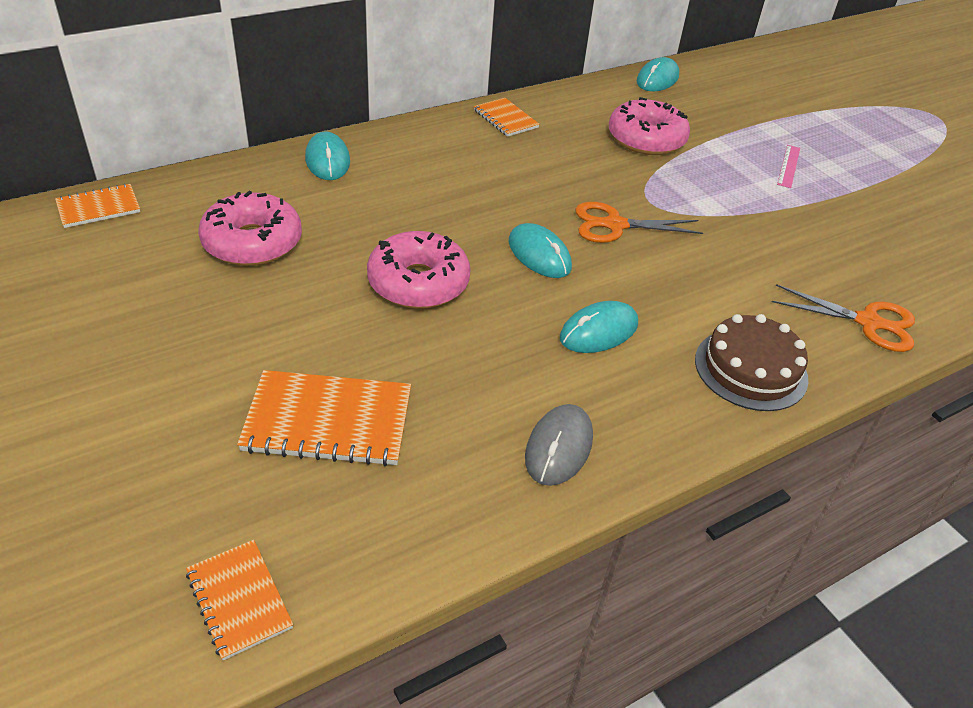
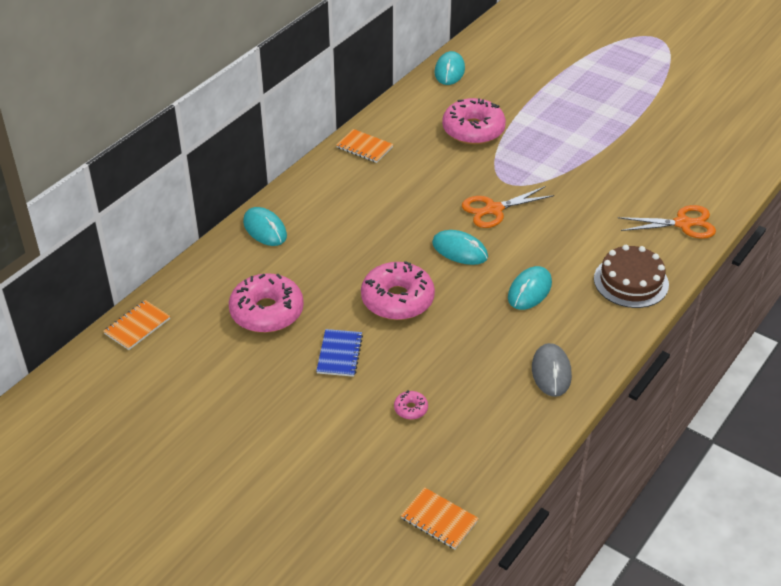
camera: 20 degrees left, 0 degrees up
(295, 319) = (339, 354): none -> blue notebook
(328, 421) = (411, 409): orange notebook -> pink donut
(788, 166) = (580, 119): pink ruler -> none

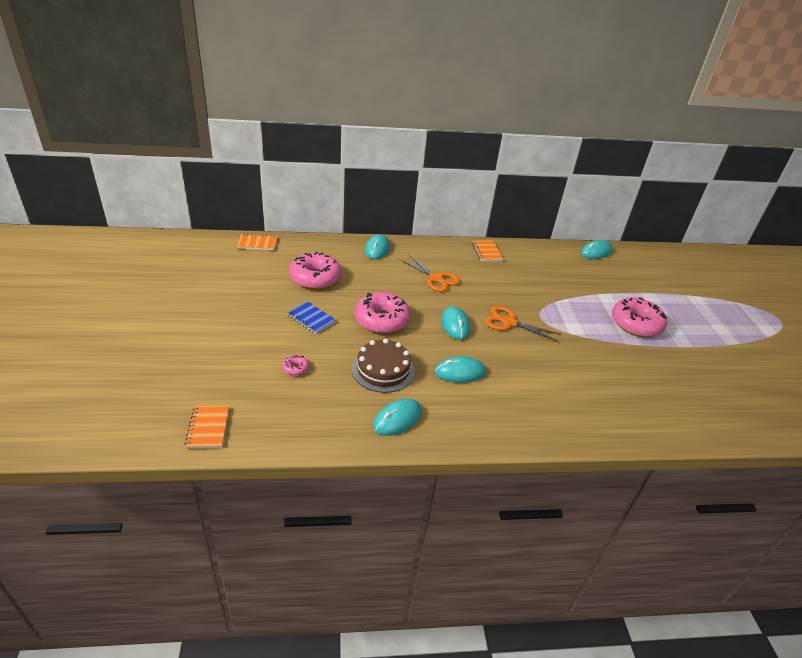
camera: 45 degrees right, 5 degrees down
(339, 354) = (311, 318): blue notebook -> blue notebook turned 75 degrees clockwise
(473, 130) = (563, 283): pink donut -> pink donut (636, 324)
(551, 372) = (397, 419): grey mouse -> turquoise mouse
(631, 281) = (533, 419): brown cake -> brown cake (383, 370)
(683, 223) = (628, 420): orange scissors -> orange scissors (436, 278)

